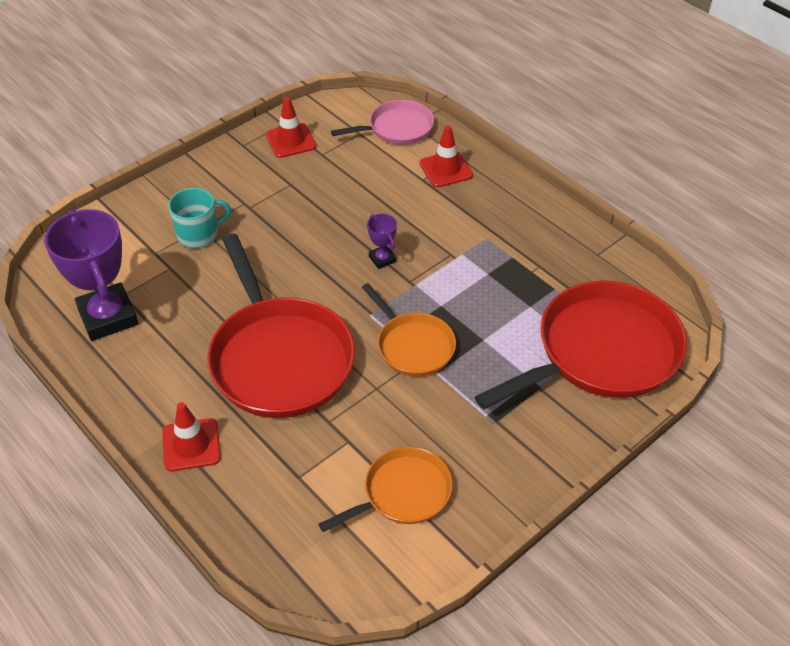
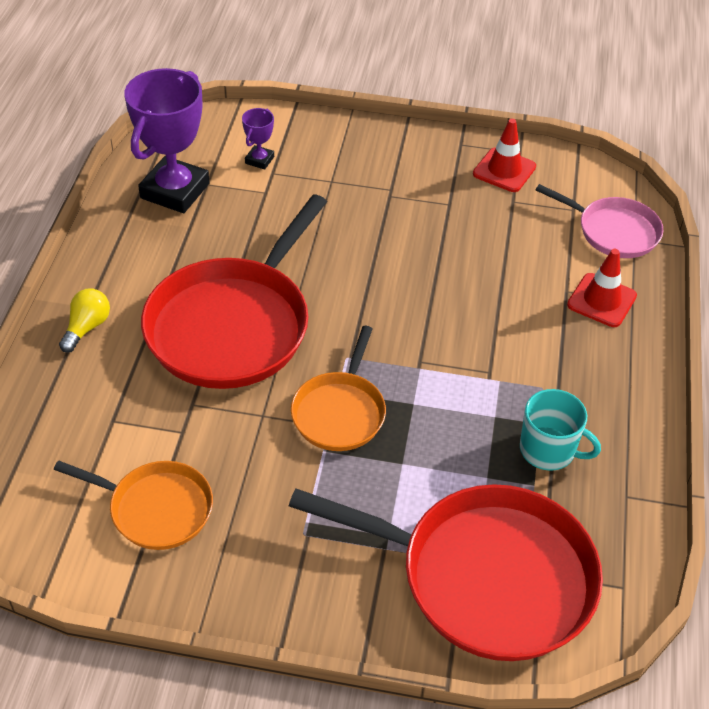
camera: 50 degrees right, 0 degrees up
(191, 445) = (87, 327): red traffic cone -> yellow light bulb
(199, 235) = (321, 185): turquoise mug -> turquoise mug (548, 450)
(382, 259) = (426, 324): purple trophy -> purple trophy (259, 160)

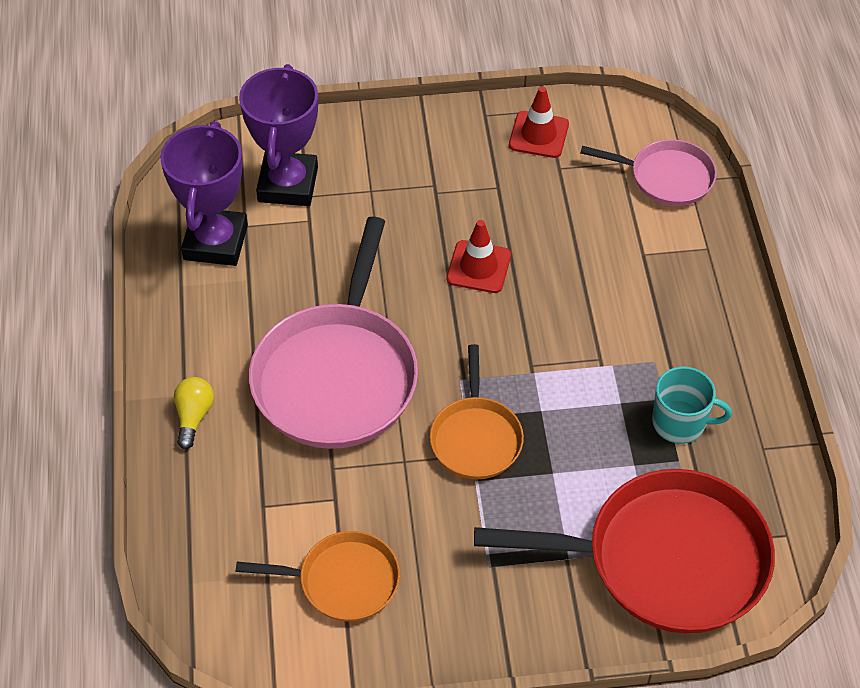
camera: 15 degrees left, 5 degrees up
(233, 325) = (337, 376): red pan -> pink pan
(259, 160) = (288, 184): purple trophy -> purple trophy, size x2.23
(601, 300) = (679, 256): red traffic cone -> red traffic cone (478, 267)

